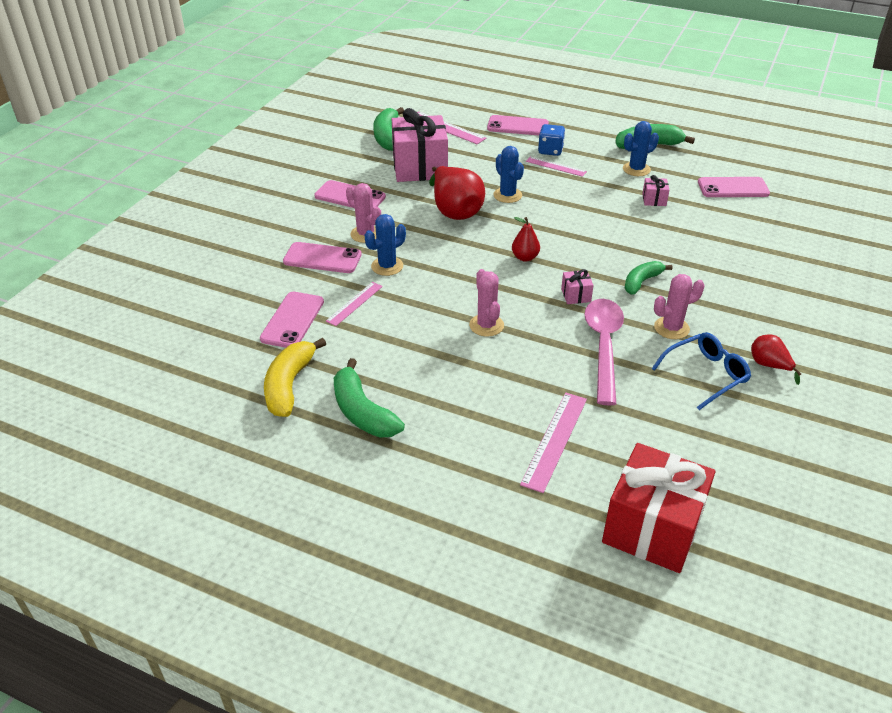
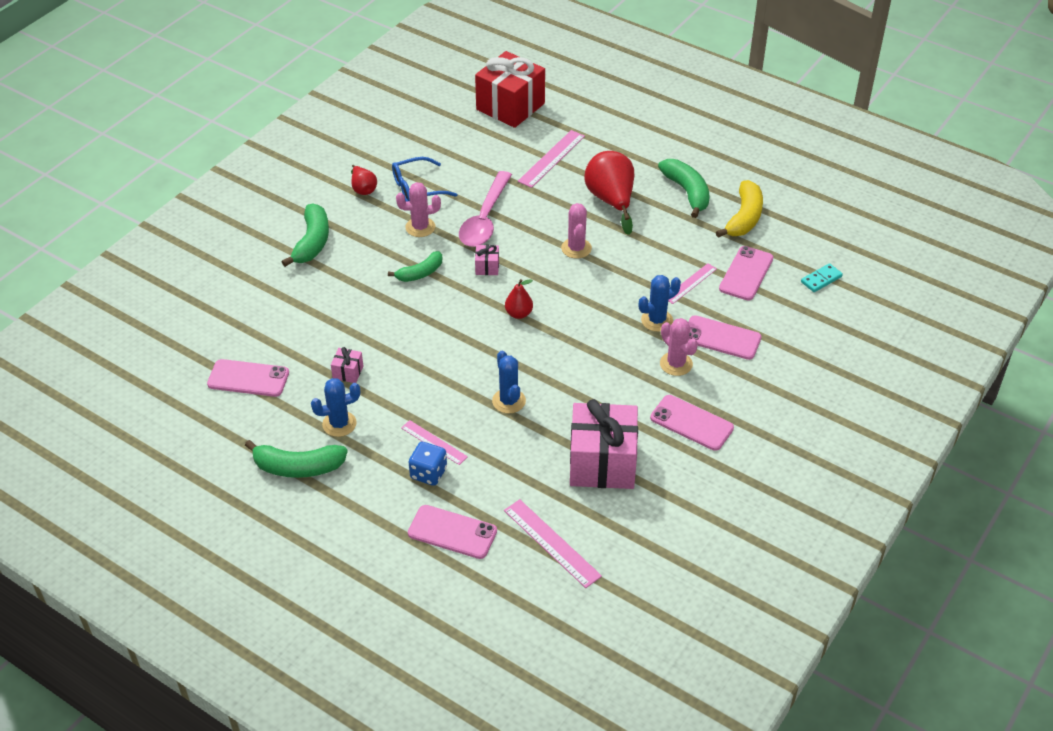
camera: 170 degrees left, 5 degrees up
(208, 323) = (821, 279): none -> turquoise domino
(387, 137) = (637, 533): green banana -> green banana (312, 242)
(455, 211) = (574, 385): red pear -> red pear (611, 201)

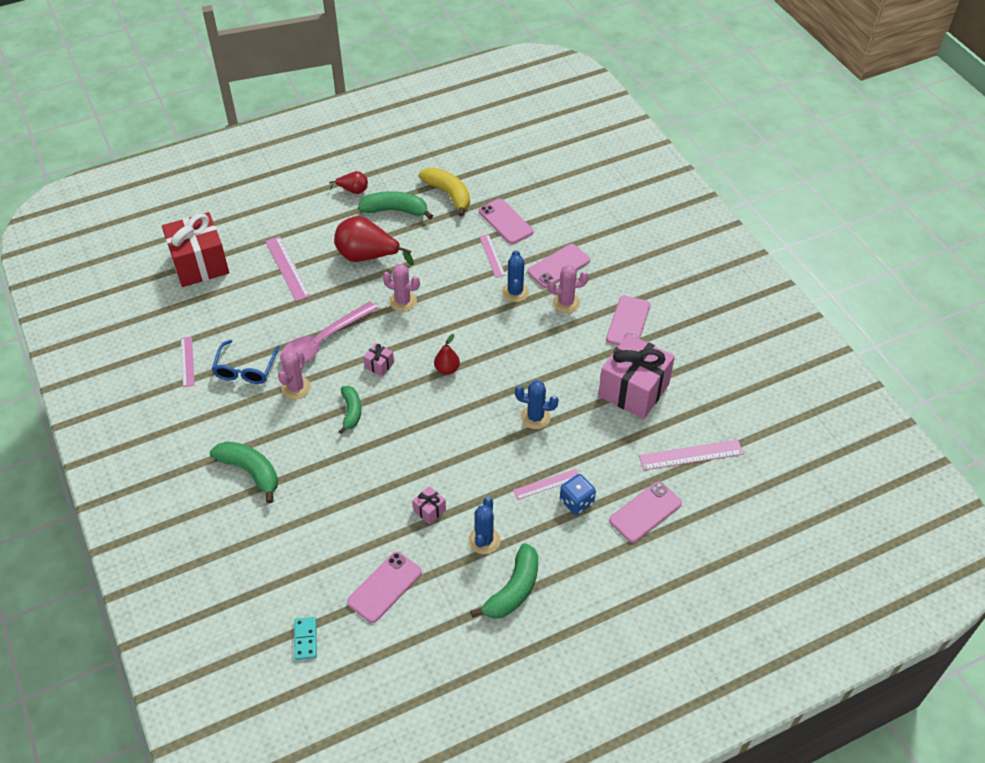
camera: 60 degrees left, 5 degrees up
(363, 189) = (213, 406): red pear -> red pear (353, 190)
(398, 152) = (187, 361): none -> pink ruler
(485, 219) = (322, 342): pink spoon -> pink spoon turned 90 degrees clockwise
(691, 423) = (628, 322): pink phone -> pink phone turned 45 degrees counterclockwise
(821, 279) = (541, 187): turquoise domino -> turquoise domino (305, 639)

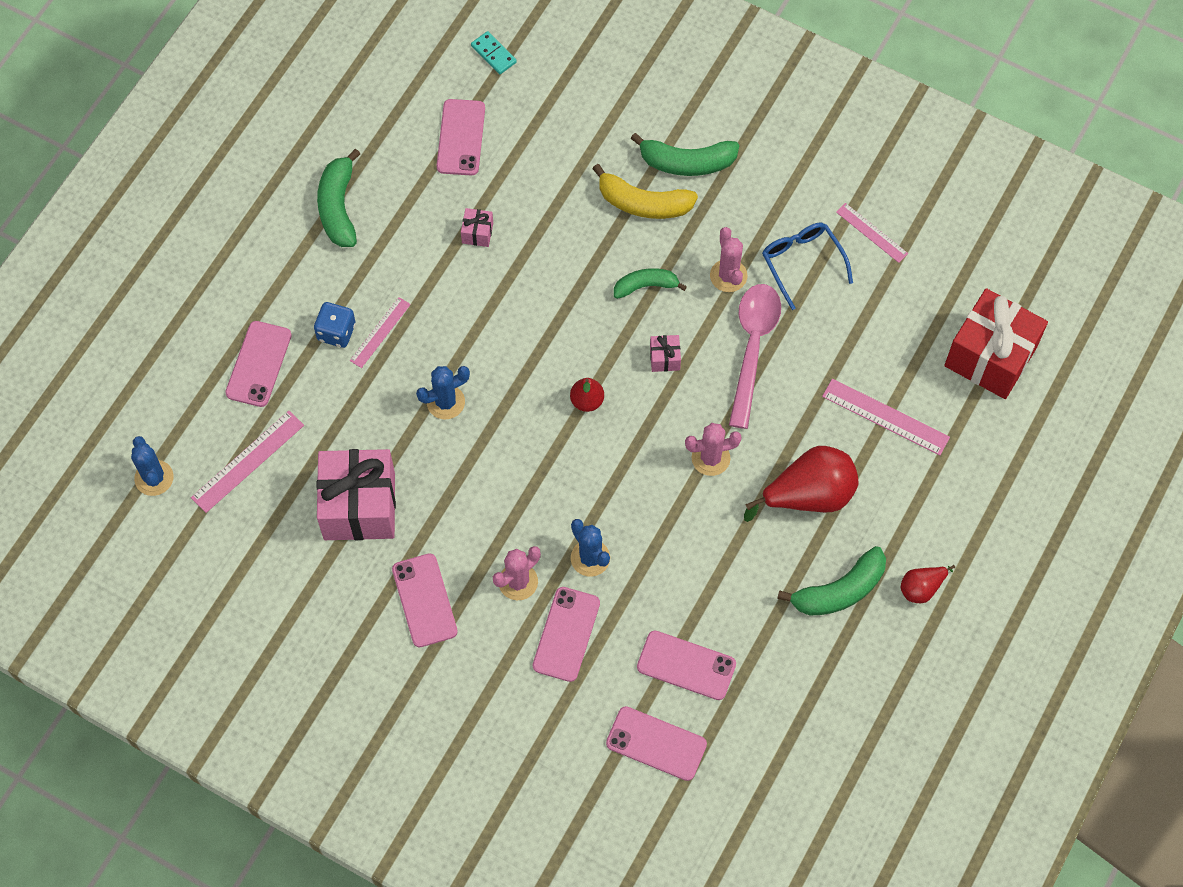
camera: 145 degrees right, 15 degrees up
(351, 411) = (646, 286): green banana -> green banana turned 120 degrees clockwise
(448, 194) = (796, 664): yellow banana -> yellow banana (643, 203)
(484, 540) = (401, 236): blue cactus -> blue cactus (154, 478)
(492, 256) = (660, 597): pink ruler -> none
(550, 200) = (656, 744): none -> pink phone

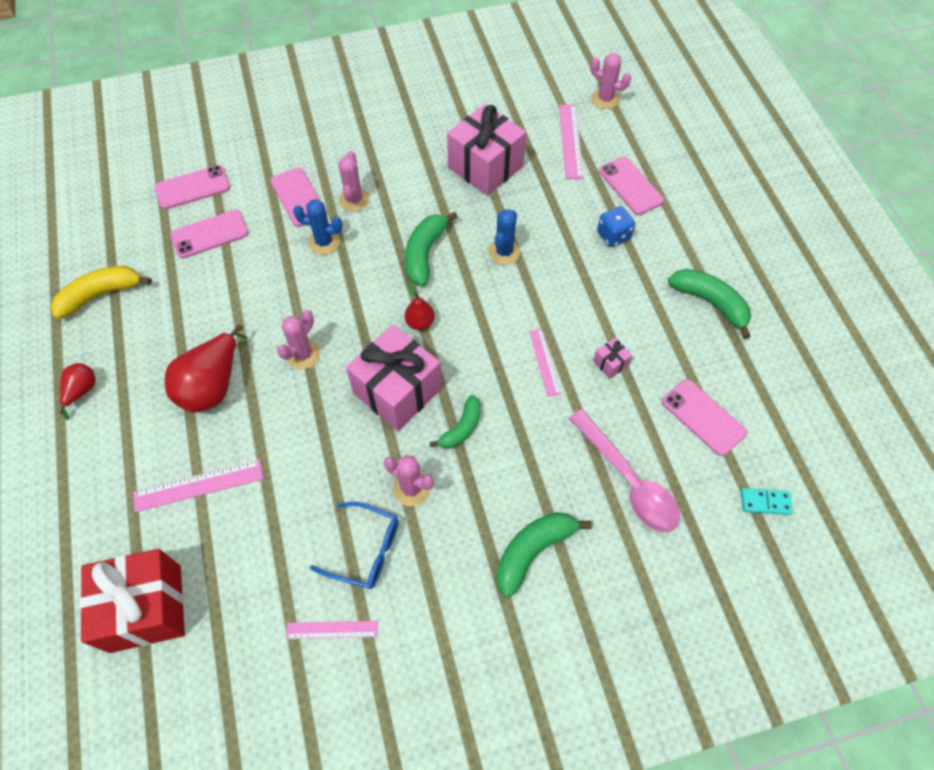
camera: 135 degrees right, 5 degrees down
(154, 478) = (605, 99): blue cactus -> pink cactus
(380, 332) = (589, 256): pink ruler -> pink ruler (544, 362)
(424, 600) = (396, 154): pink phone -> none
(643, 203) = (528, 487): yellow banana -> yellow banana (101, 295)
(664, 358) = (397, 391): pink gift -> pink gift, size x2.45
(753, 347) = (343, 451): pink spoon -> pink spoon (628, 481)
(839, 591) = (142, 345): green banana -> green banana (425, 254)

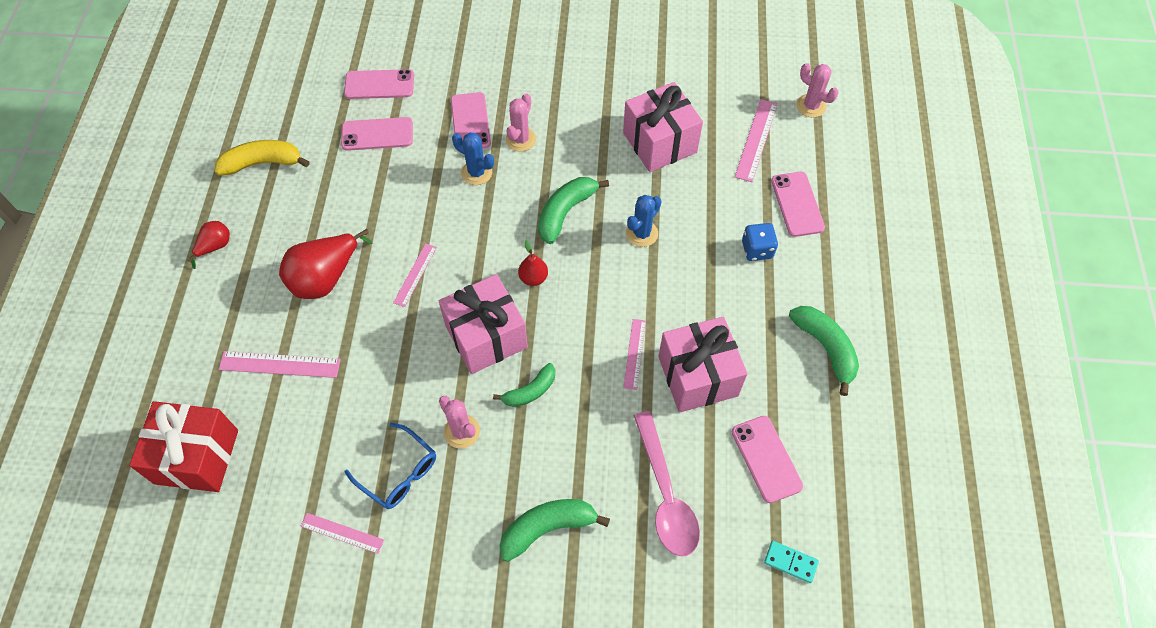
camera: 20 degrees right, 0 degrees up
(303, 355) = (415, 274): pink cactus -> pink ruler
(610, 363) = (698, 376): pink gift -> pink gift, size x2.45

